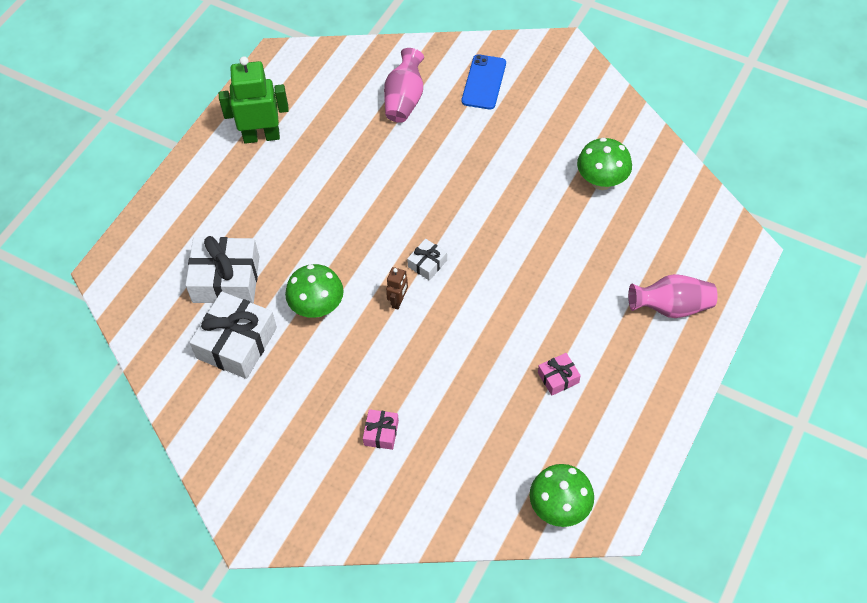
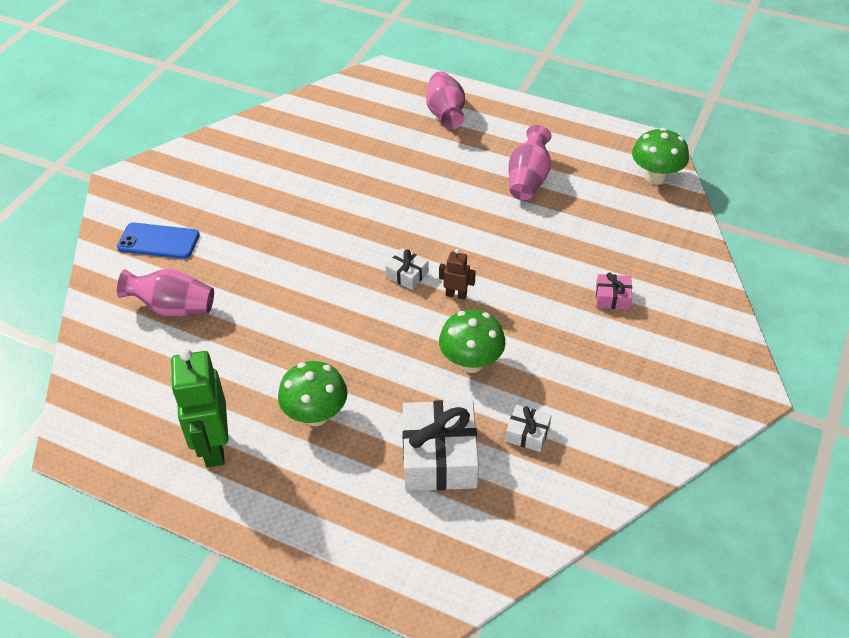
camera: 95 degrees left, 10 degrees down
(236, 343) = (527, 433): white gift -> white gift, size x0.49
(558, 378) = (528, 179): pink gift -> pink vase
(601, 181) = (304, 154): green mushroom -> green mushroom (316, 415)

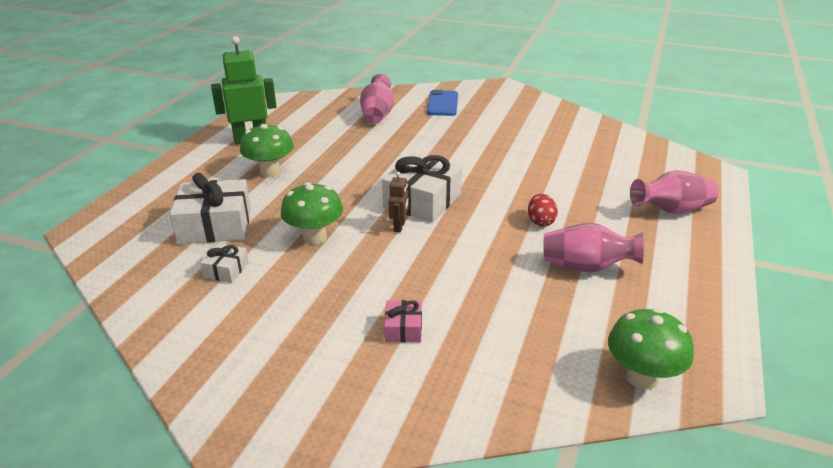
camera: 85 degrees right, 15 degrees down
(407, 275) = (422, 201): white gift -> white gift, size x2.06
(456, 195) = (540, 222): none -> red egg

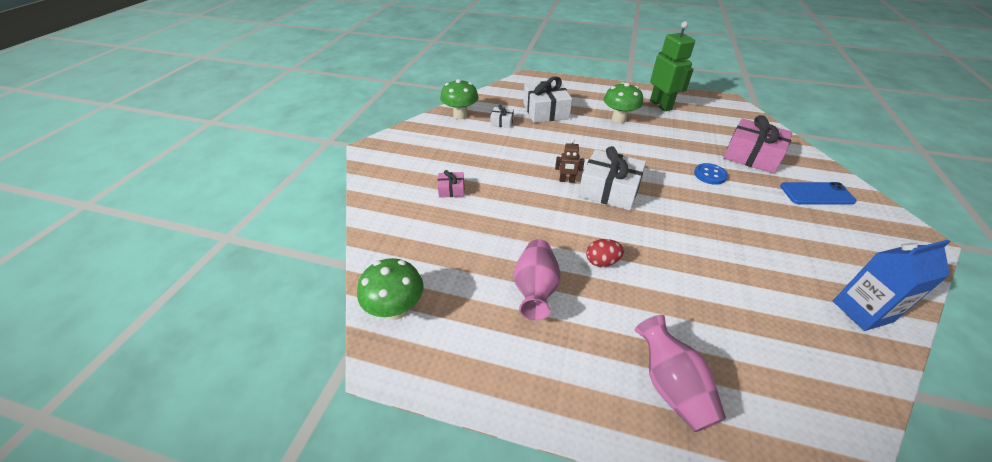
camera: 85 degrees right, 10 degrees up
(314, 237) = (542, 146): green mushroom -> green mushroom (460, 115)
(377, 115) = (751, 155): pink vase -> pink gift
(405, 141) = (710, 175): none -> blue button
(577, 124) = (862, 311): none -> blue carton

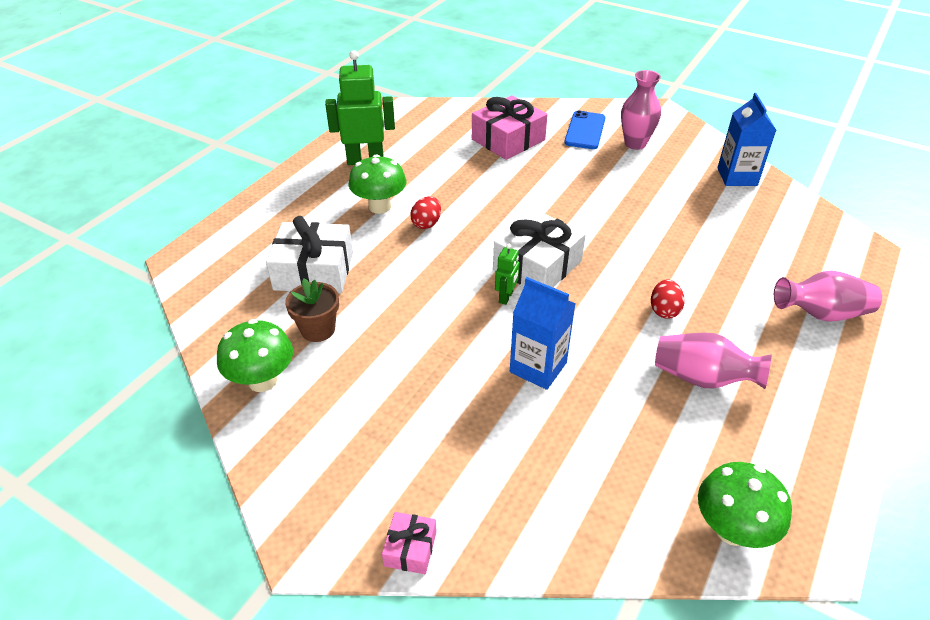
camera: 75 degrees left, 0 degrees up
(451, 190) = (487, 429): pink gift -> pink gift (410, 548)
(502, 122) = (318, 329): white gift -> brown flower pot
(509, 203) = (538, 367): none -> blue carton
(567, 180) = (506, 297): brown robot -> green robot
(616, 138) = (426, 223): none -> red egg
(710, 175) = (533, 180): blue button -> none
(833, 227) = (635, 144): none -> pink vase

